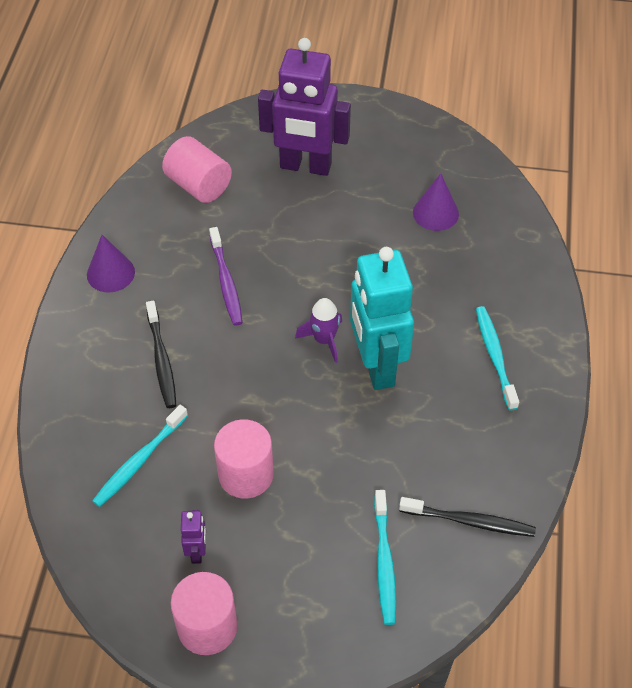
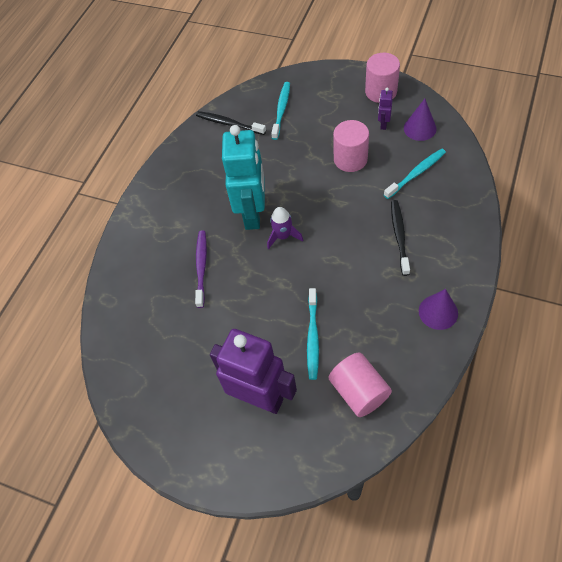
camera: 160 degrees left, 5 degrees up
(226, 281) = (346, 291): purple toothbrush -> purple toothbrush (201, 267)
(435, 213) = (168, 330): purple cone -> purple cone (420, 128)
(495, 357) = (174, 211): turquoise toothbrush -> turquoise toothbrush (313, 337)

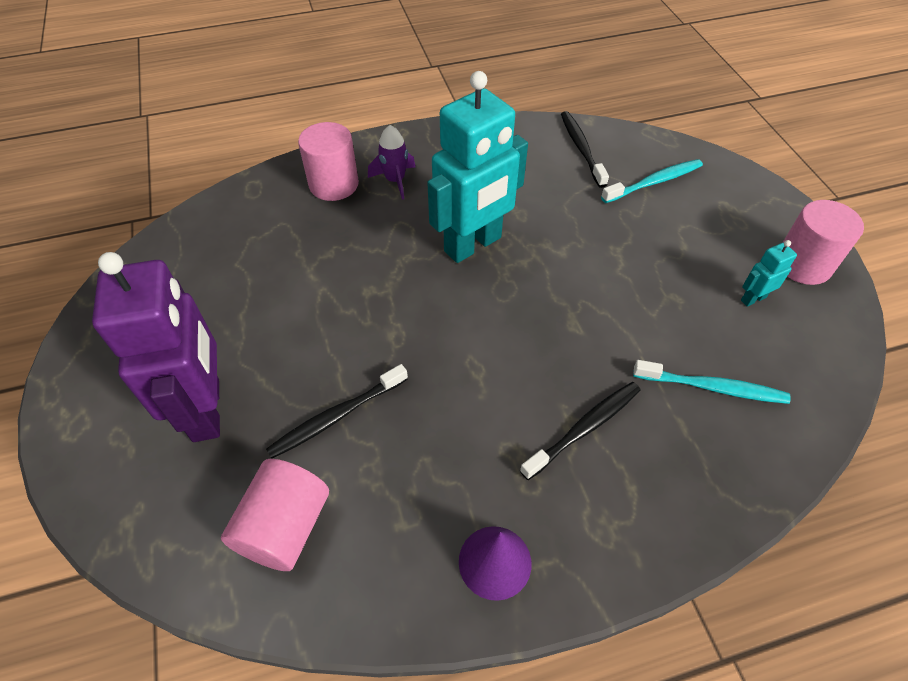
camera: 45 degrees right, 5 degrees down
(201, 267) = (356, 241): purple toothbrush -> none
(283, 236) = (467, 293): purple rocket -> purple rocket (395, 180)
(313, 337) = (337, 416): turquoise toothbrush -> black toothbrush
(350, 159) = (655, 295): pink cylinder -> pink cylinder (334, 184)
(383, 124) = (753, 298): purple robot -> turquoise robot
(420, 128) = (795, 346): purple cone -> none

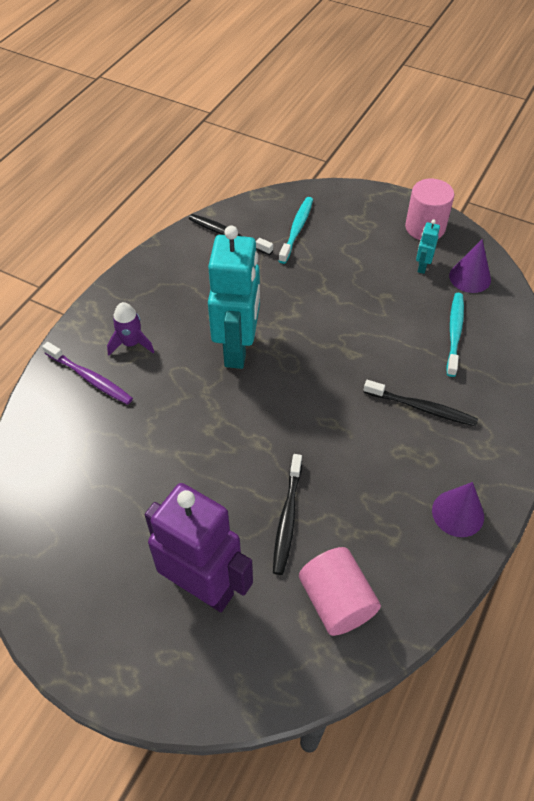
camera: 45 degrees left, 0 degrees up
(334, 184) = (90, 378): pink cylinder -> purple toothbrush
(583, 429) = (421, 408): black toothbrush -> black toothbrush turned 105 degrees clockwise
(711, 387) = (454, 333): turquoise toothbrush -> turquoise toothbrush turned 45 degrees counterclockwise
(800, 346) = (470, 277): none -> purple cone

